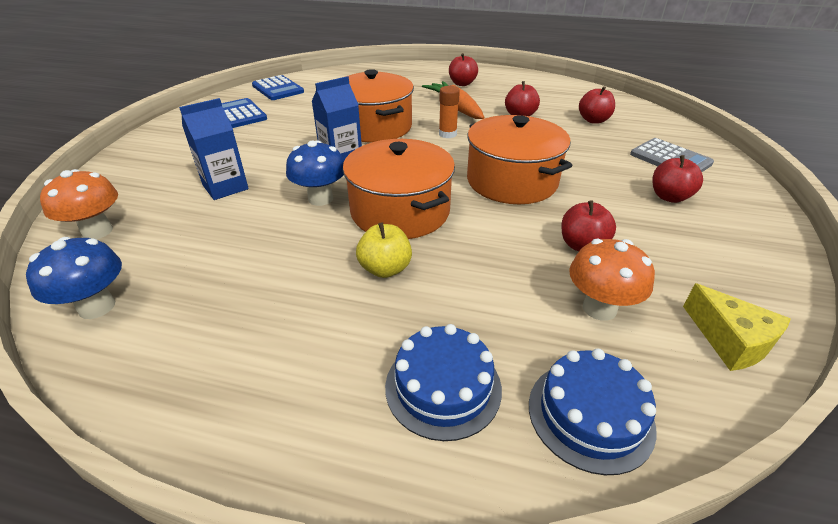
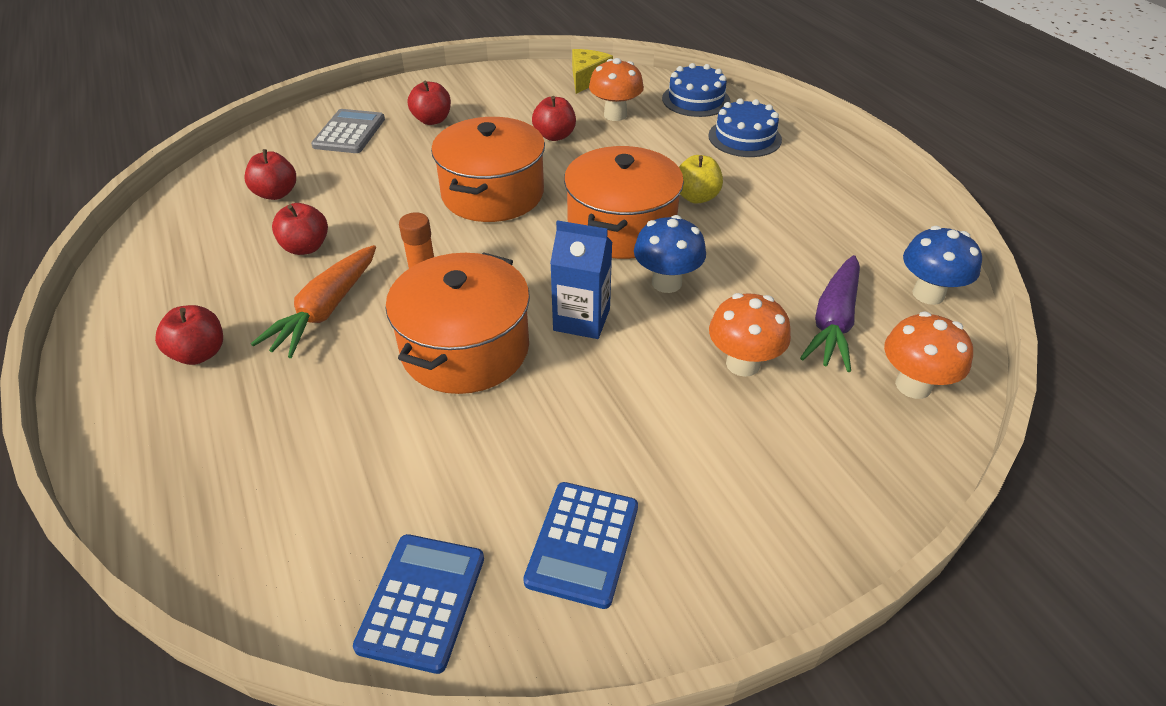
camera: 130 degrees left, 5 degrees up
(178, 238) = (833, 322): none -> purple carrot
(225, 187) = (743, 364): blue carton -> orange mushroom

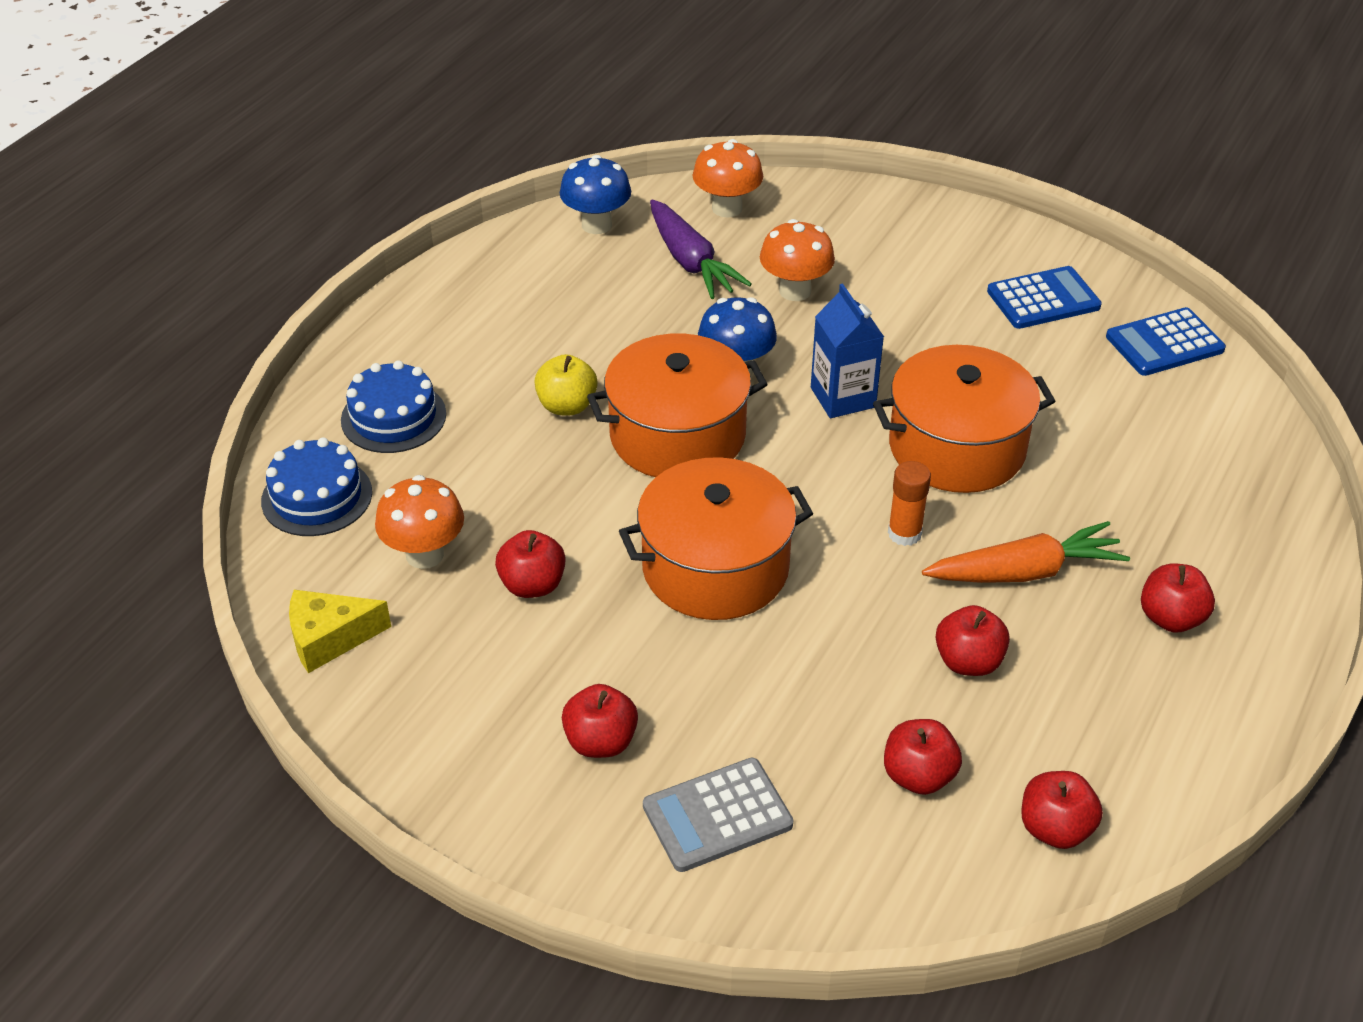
camera: 125 degrees left, 0 degrees up
(183, 218) = (1055, 829): none -> red apple
(833, 322) = (690, 262): purple carrot -> purple carrot turned 75 degrees clockwise

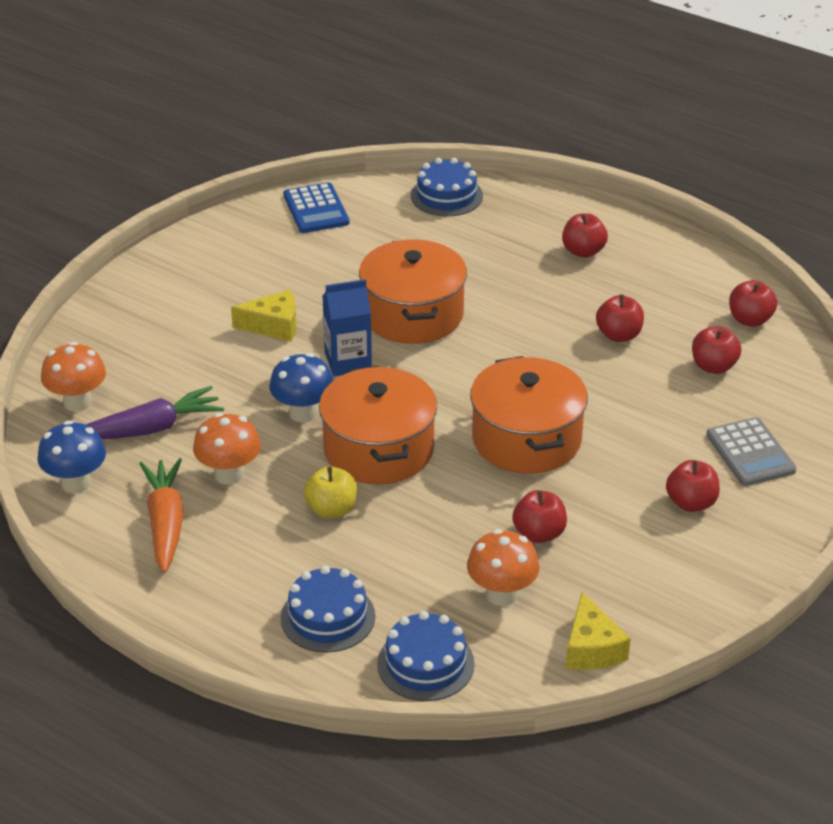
camera: 85 degrees left, 5 degrees down
(795, 291) = (208, 374): orange mushroom -> orange mushroom (229, 474)
(898, 331) = (273, 326): none -> yellow cheese
(904, 533) = (499, 348): orange glue stick -> none
(1025, 572) = (539, 302): orange carrot -> orange carrot (166, 523)
(1043, 299) = (252, 253): blue calculator -> none
(1255, 464) = (446, 196): none -> blue cake

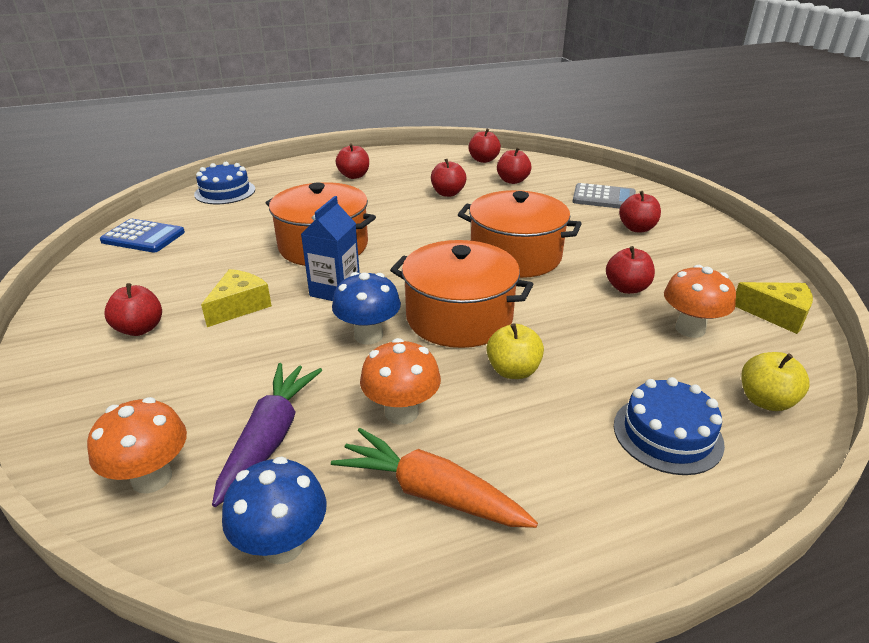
camera: 55 degrees left, 5 degrees down
(199, 298) = (140, 329): none -> red apple
(425, 664) = (765, 401): blue cake -> yellow apple

